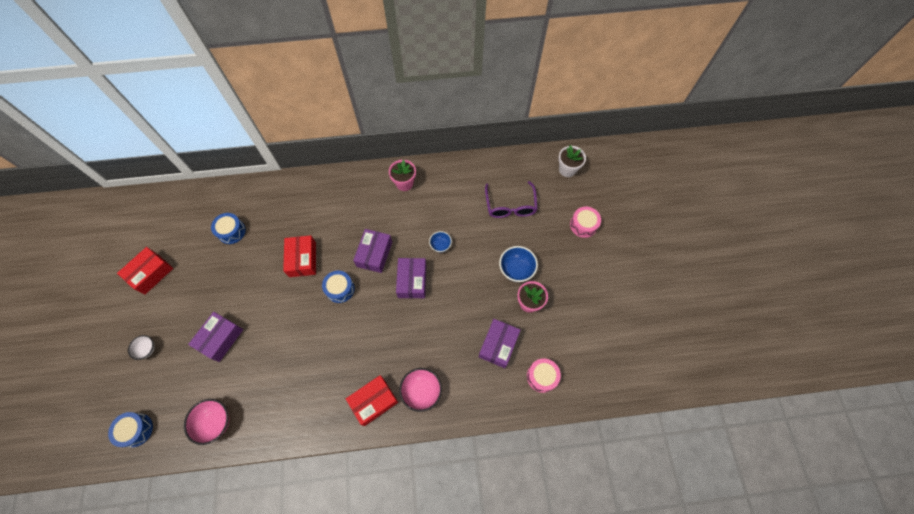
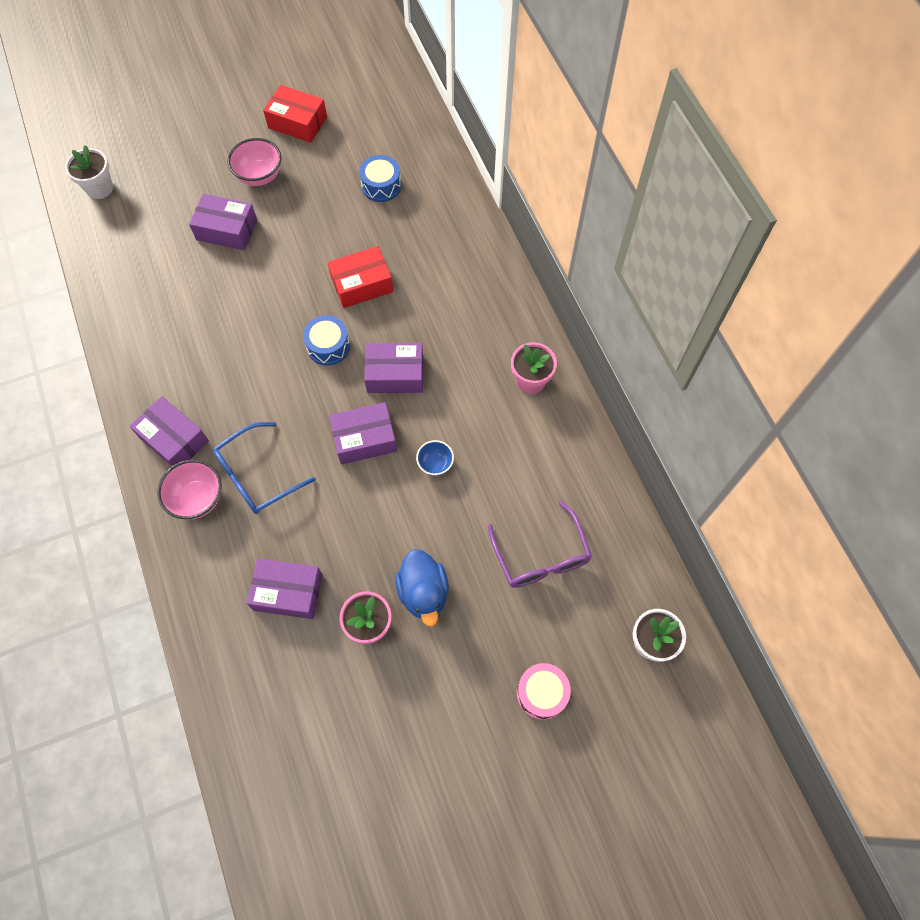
camera: 75 degrees right, 0 degrees up
(136, 430) = (99, 188): blue drum -> white flower pot
(147, 349) = (198, 159): white bowl -> none
(215, 422) = (119, 264): pink bowl -> pink bowl (259, 176)
(374, 401) = (174, 439): red box -> purple box
(417, 351) = (256, 476): none -> blue glasses
(510, 206) = (541, 556): purple glasses -> purple glasses turned 90 degrees counterclockwise
(516, 270) = (423, 592): blue bowl -> blue duck
(542, 376) = (250, 671): pink drum -> none

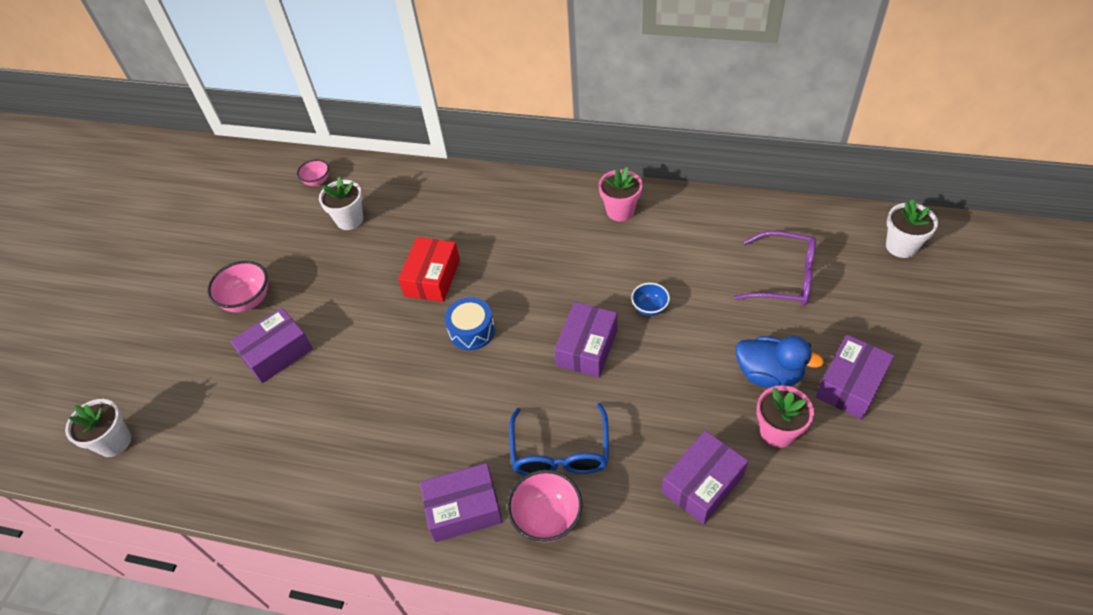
camera: 50 degrees left, 15 degrees down
(297, 122) = (224, 247): red box -> none
(381, 186) = (349, 220): blue drum -> white flower pot
(395, 374) = (541, 295): purple box -> purple box (850, 384)
(405, 133) = (317, 181): none -> pink bowl
(542, 693) = (911, 335): pink drum -> none

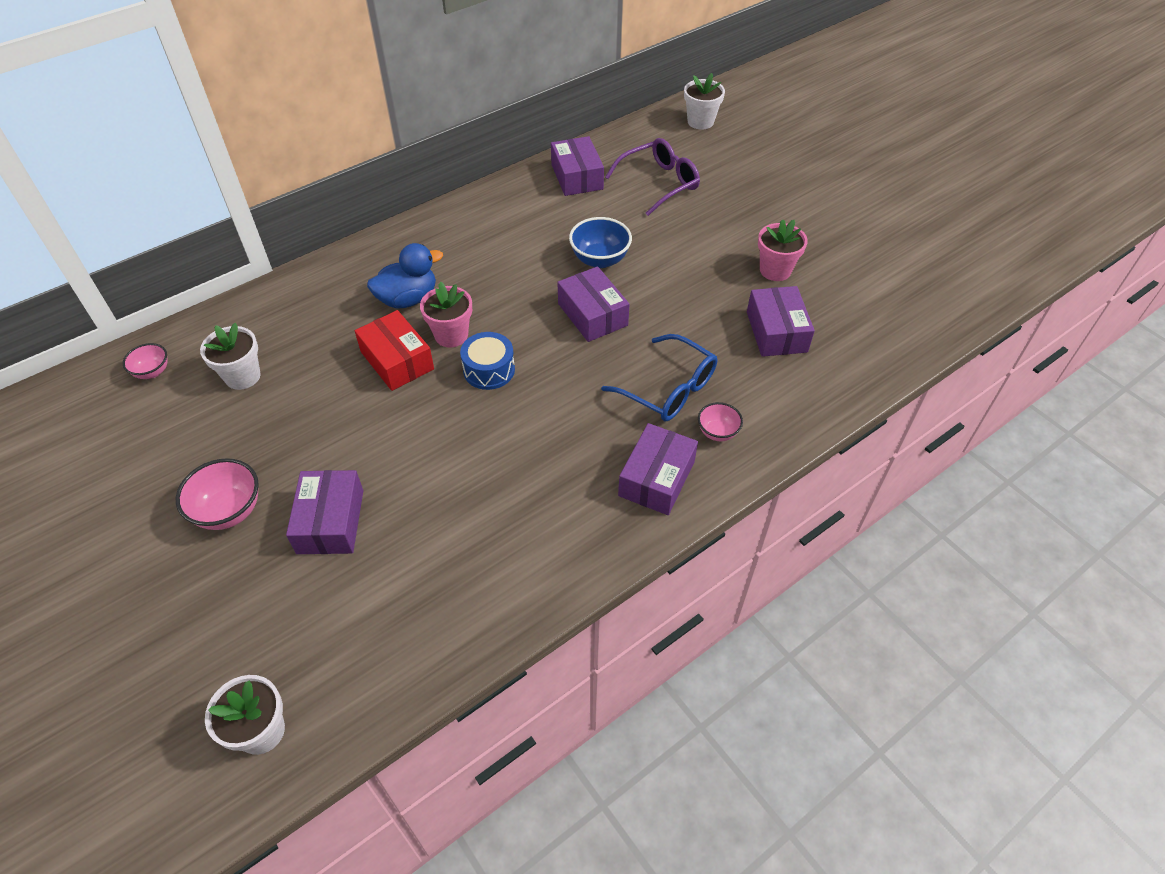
camera: 55 degrees left, 0 degrees up
(547, 518) = (717, 432): pink bowl -> pink bowl, size x0.61
(620, 211) = (488, 214): pink flower pot -> pink flower pot (451, 335)
(649, 308) = (600, 260): blue bowl -> blue bowl, size x1.64
(768, 374) = (727, 243): blue duck -> blue duck (408, 299)
(850, 384) = (777, 215): purple box -> purple box (577, 177)

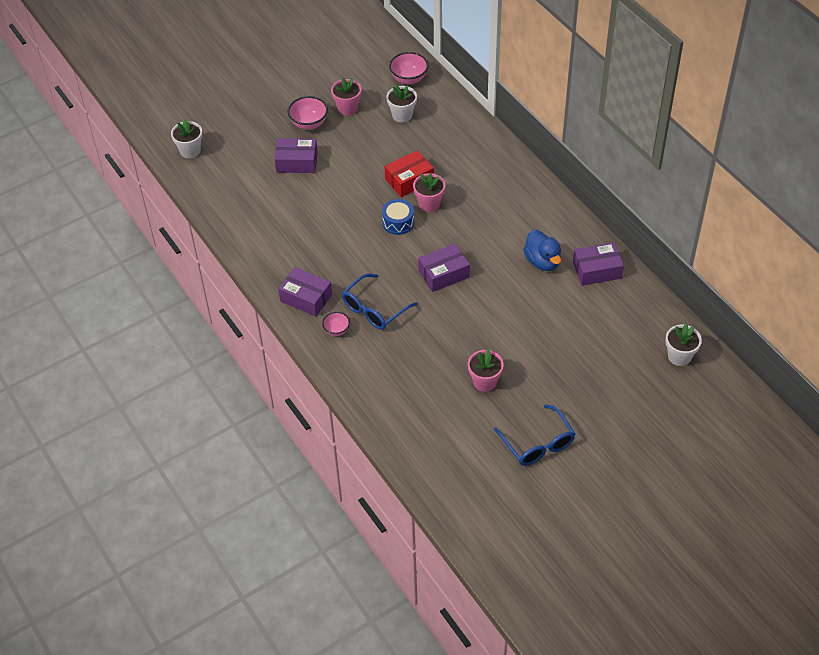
camera: 95 degrees right, 0 degrees up
(152, 372) = (409, 79): pink bowl -> pink bowl, size x1.64
(203, 454) = (347, 108): none -> pink flower pot
(408, 299) = (463, 181): blue duck -> blue duck (542, 261)
(600, 260) = (499, 280): blue bowl -> none
(659, 183) = (590, 321): purple glasses -> none
(776, 332) = (421, 373): purple box -> none
(856, 224) = (538, 444): none -> blue glasses

